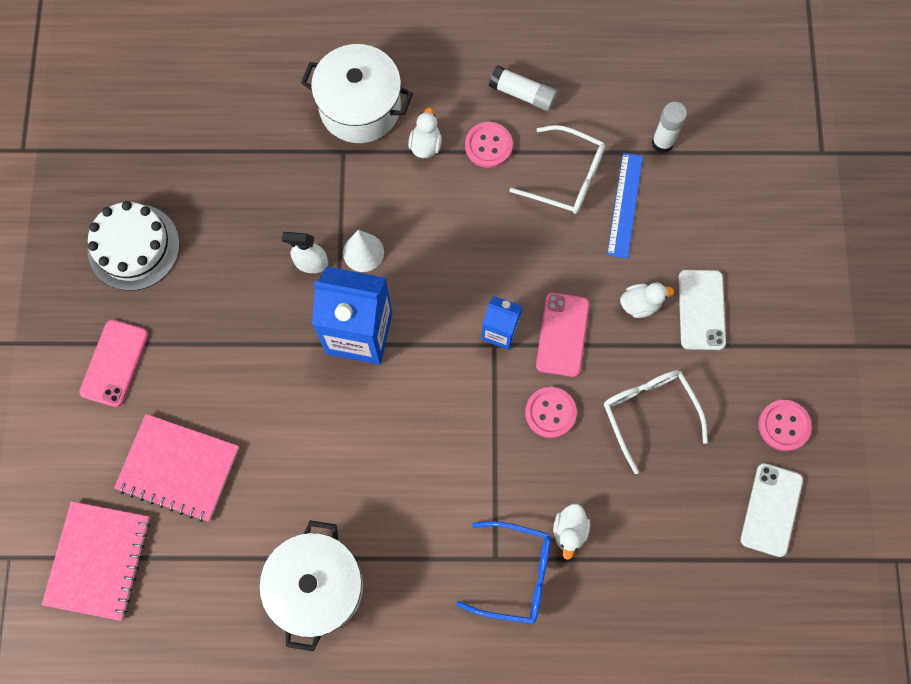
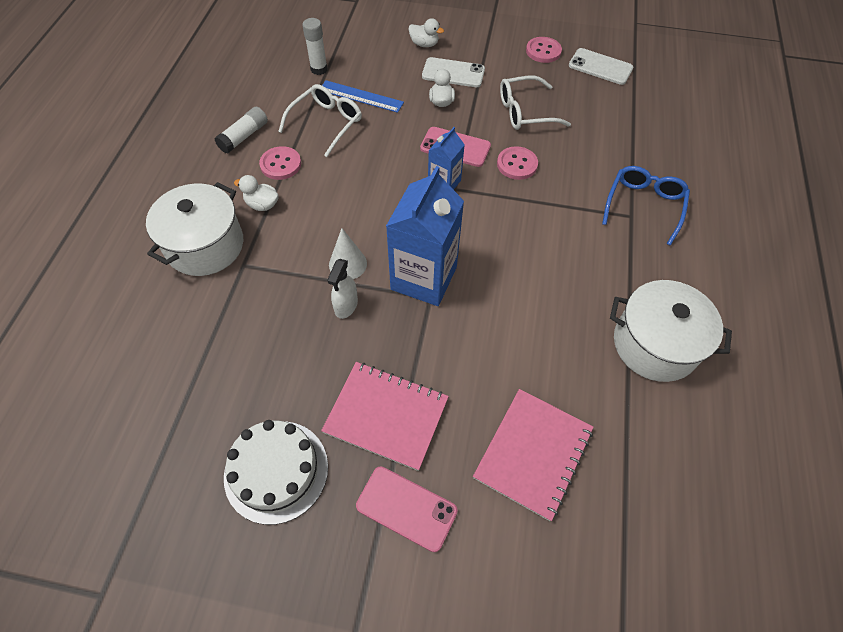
camera: 80 degrees left, 15 degrees down
(98, 560) = (628, 551): pink notebook -> pink notebook (386, 415)
(569, 531) = (611, 169): white duck -> white duck (424, 44)

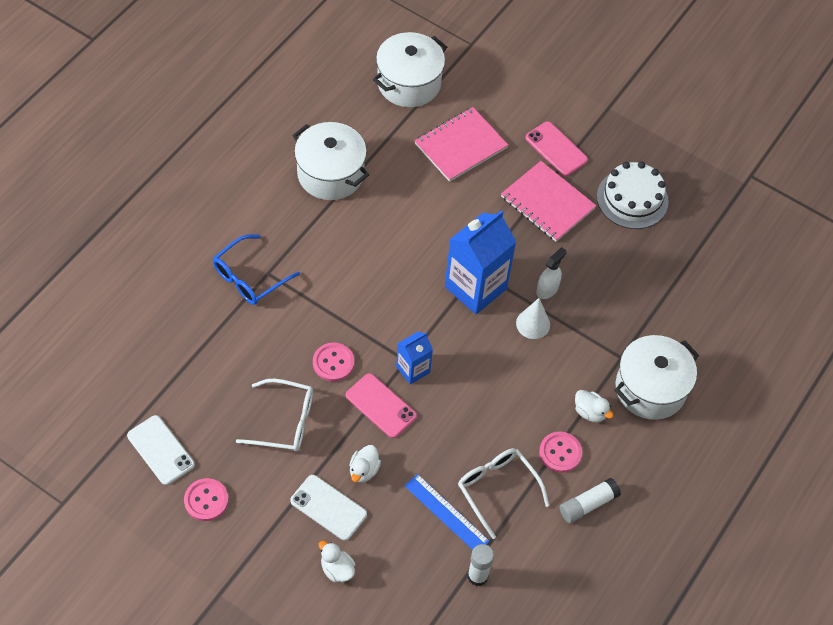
camera: 160 degrees left, 0 degrees up
(326, 123) = (497, 489): white glasses -> white glasses turned 90 degrees clockwise
(660, 530) = (409, 83): none -> white pot

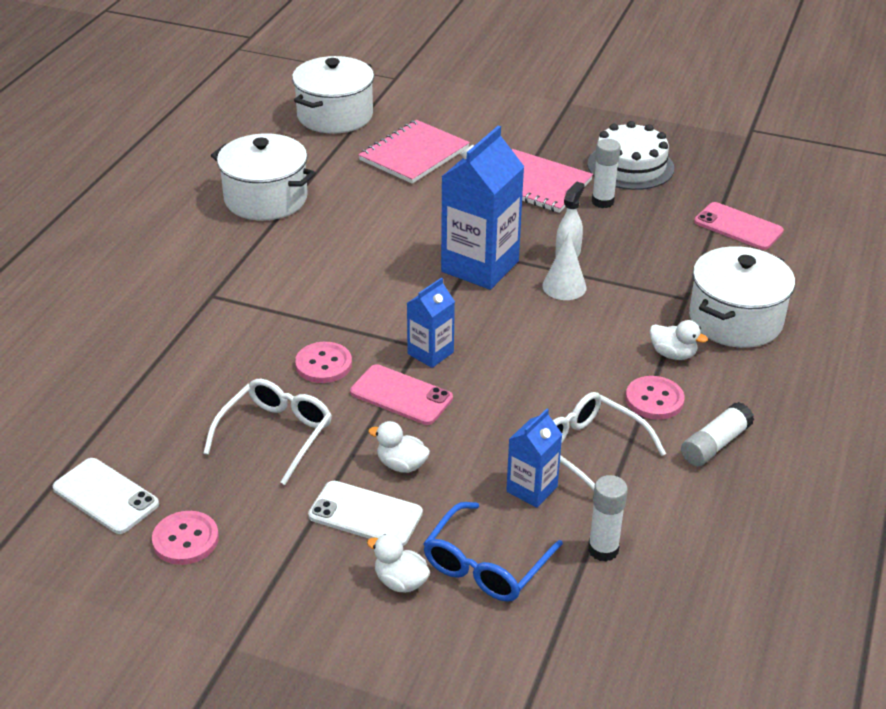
camera: 10 degrees left, 20 degrees down
(249, 277) = (188, 303): blue glasses -> blue glasses (485, 565)
(285, 422) = (276, 434): white glasses -> white glasses turned 60 degrees counterclockwise
(364, 470) = (401, 465): white duck -> white duck turned 105 degrees clockwise
(446, 513) = (531, 489): blue ruler -> blue carton
(556, 149) = (525, 141): pink phone -> pink phone (738, 226)
(595, 236) = (602, 202): none -> white glue stick

